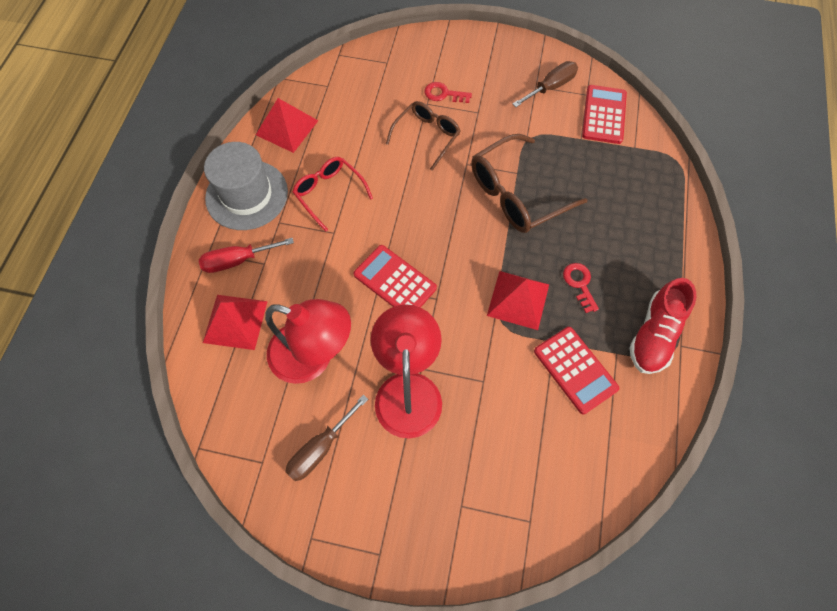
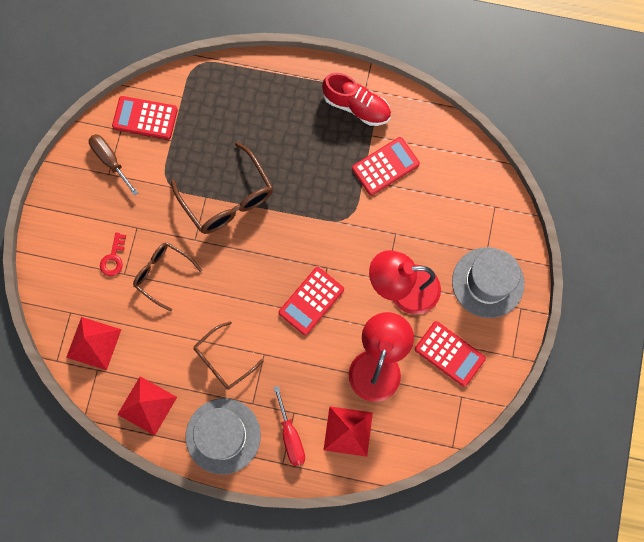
camera: 90 degrees left, 10 degrees up
(320, 448) = (449, 353): brown screwdriver -> red calculator
(329, 193) = (223, 360): red glasses -> brown glasses
(418, 506) = (488, 282): none -> grey hat
(518, 300) = (328, 204): red pyramid -> red pyramid (94, 343)
(579, 284) = (314, 156): red key -> none

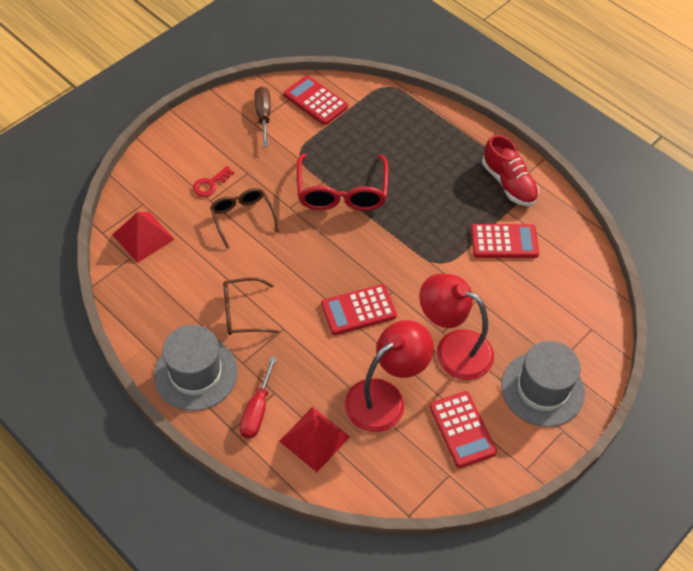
camera: 30 degrees right, 20 degrees down
(147, 405) = (149, 310): red pyramid -> none
(228, 199) = (342, 193): brown glasses -> red glasses

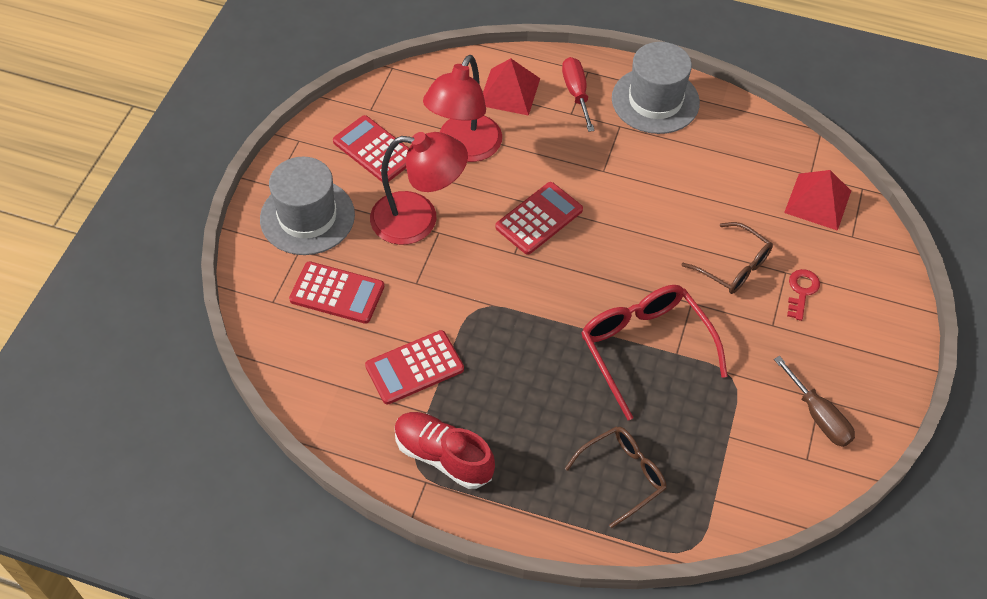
camera: 155 degrees right, 0 degrees up
(242, 312) = (654, 169): brown glasses -> brown glasses (623, 475)
(315, 101) = (770, 473): red calculator -> red calculator (337, 293)

